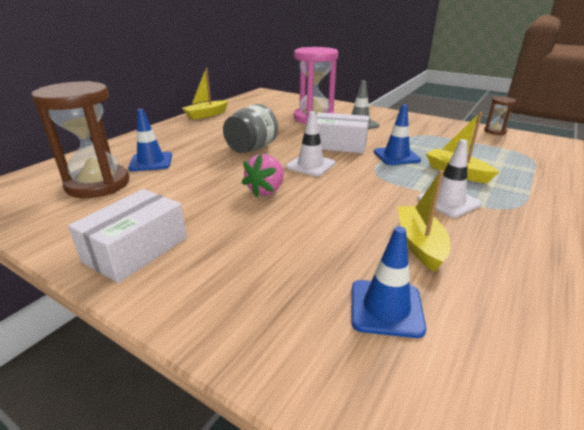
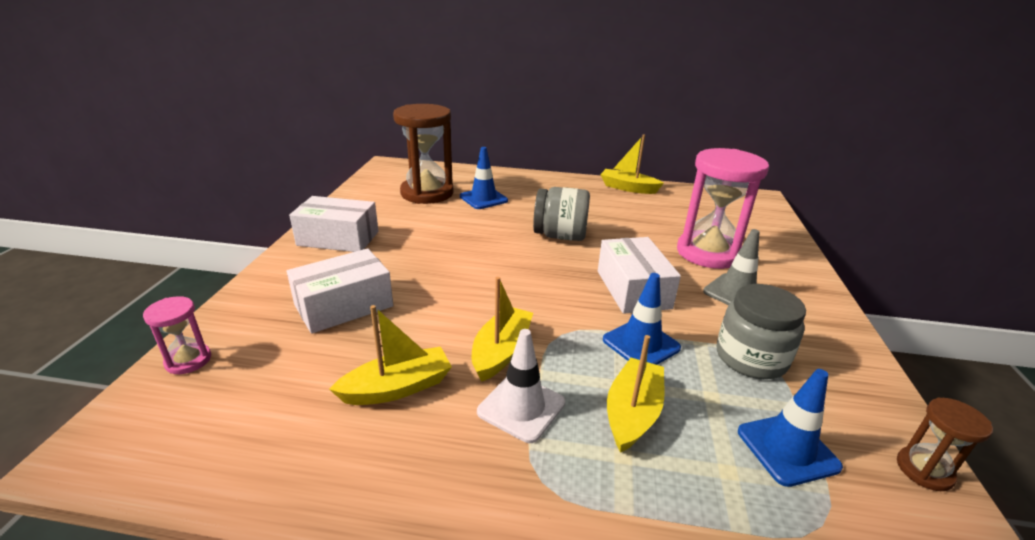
camera: 65 degrees right, 0 degrees up
(266, 190) = (464, 268): pink strawberry -> none
(285, 258) = (344, 305): none -> white box
(310, 165) = (547, 281): white traffic cone -> none
(336, 388) = (188, 360): none -> pink hourglass
(386, 308) = (280, 374): blue traffic cone -> blue traffic cone (787, 449)
(388, 197) = (501, 351): none -> yellow boat
(417, 137) = (751, 358): none -> grey jar

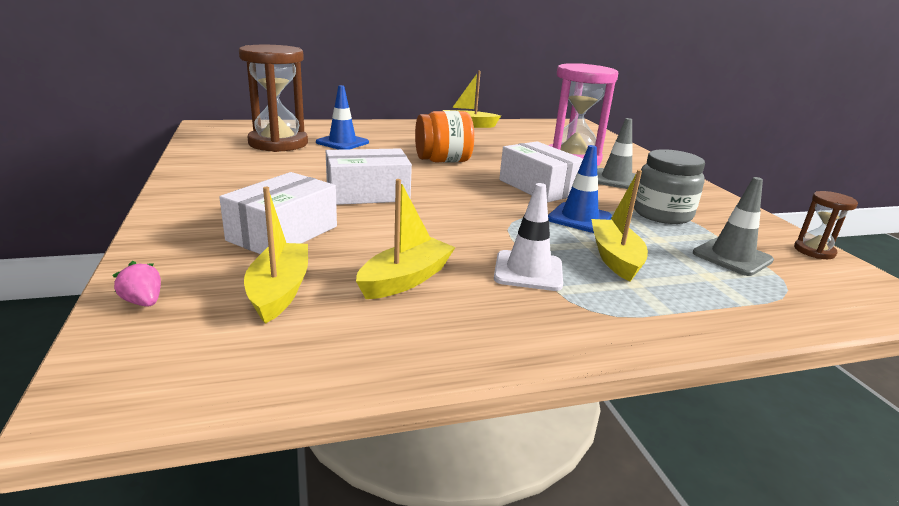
camera: 25 degrees left, 5 degrees down
(188, 360) = (143, 302): pink hourglass -> pink strawberry
(338, 238) = (216, 185): white box -> white box (367, 193)
(501, 351) = (473, 240): yellow boat -> yellow boat (279, 291)
(560, 236) = (443, 161): grey jar -> orange jar
(787, 449) = (732, 257): blue traffic cone -> grey traffic cone

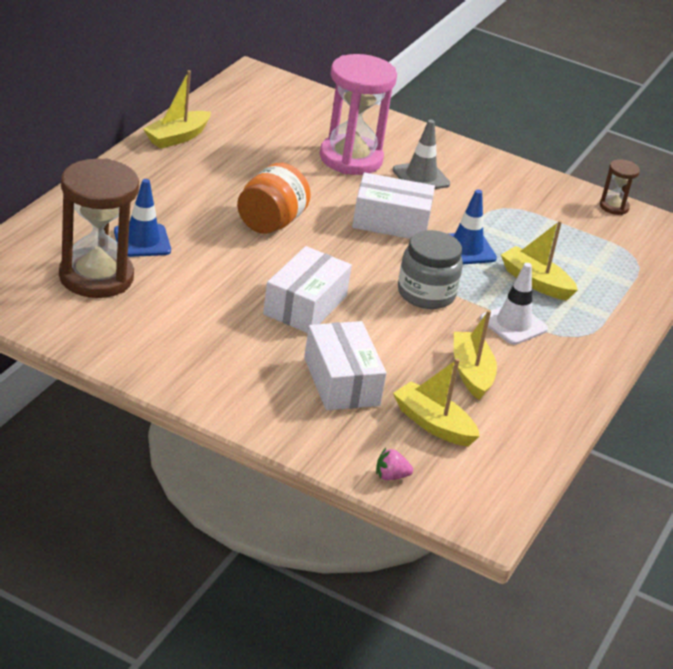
camera: 50 degrees left, 10 degrees up
(662, 214) = (501, 212): grey jar -> grey jar (426, 294)
(732, 257) = (584, 241): grey traffic cone -> none

